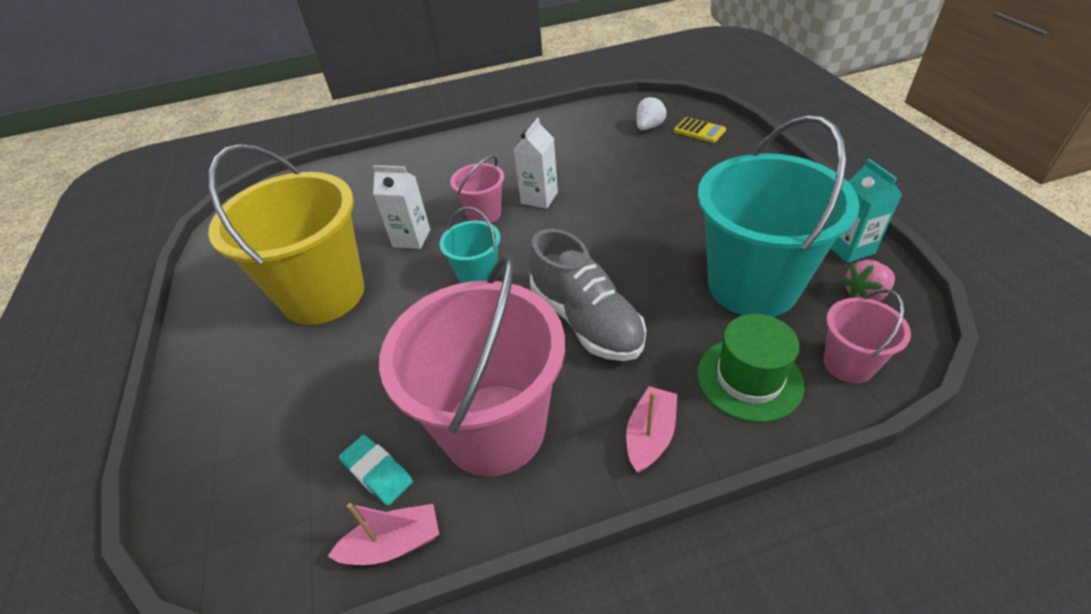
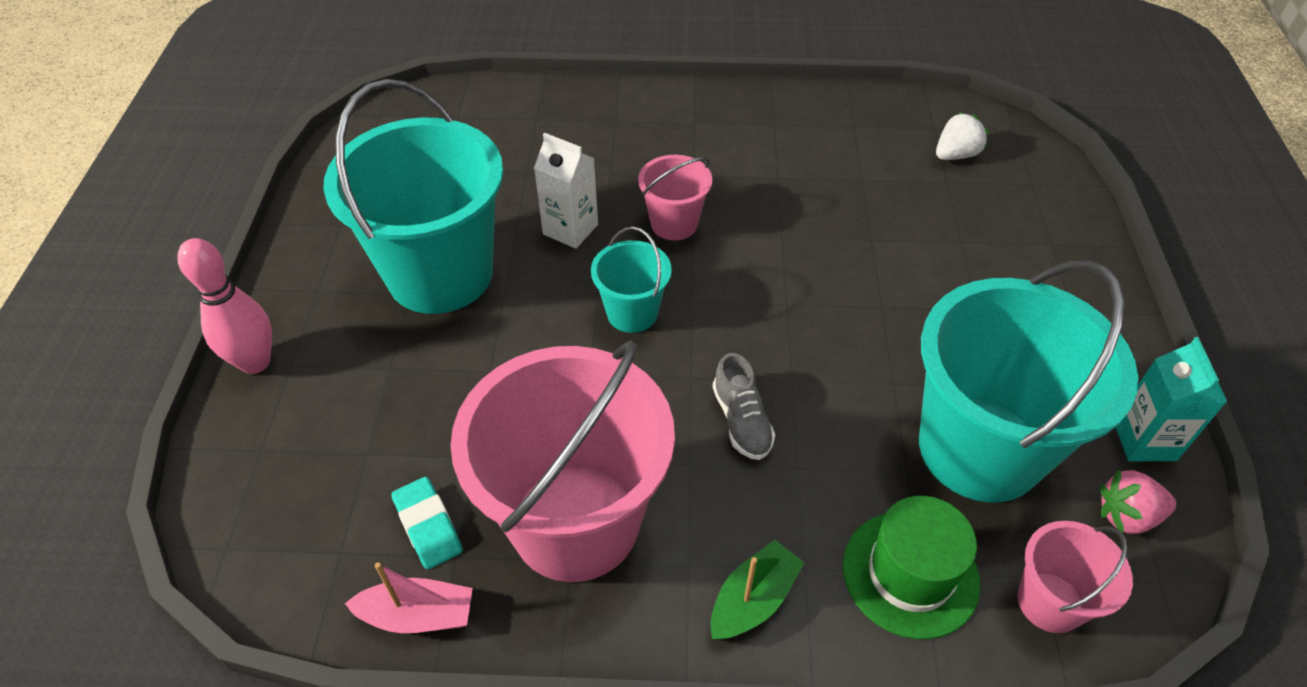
camera: 15 degrees right, 5 degrees up
(190, 400) = (255, 362): none -> pink bowling pin
(323, 294) = (440, 274): yellow bucket -> turquoise bucket
(539, 198) = (755, 222): white carton -> none
(586, 320) = (741, 421): grey shoe -> grey shoe, size x0.53
(650, 435) = (753, 600): pink boat -> green boat
(699, 131) = (1025, 184): yellow calculator -> none

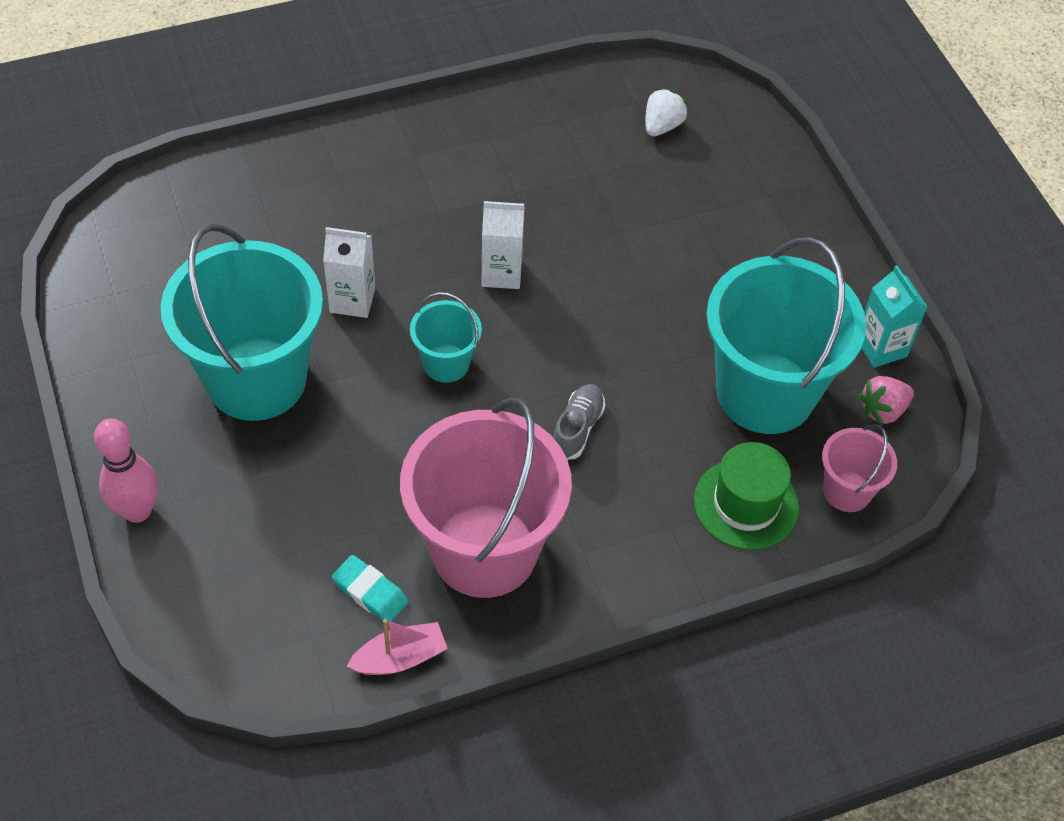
camera: 25 degrees left, 5 degrees up
(674, 223) = (443, 267): pink bucket -> none
(730, 244) = (501, 273): none -> white carton
(741, 421) = (577, 428): grey shoe -> grey shoe turned 120 degrees counterclockwise
(753, 600) = (642, 561): green boat -> none

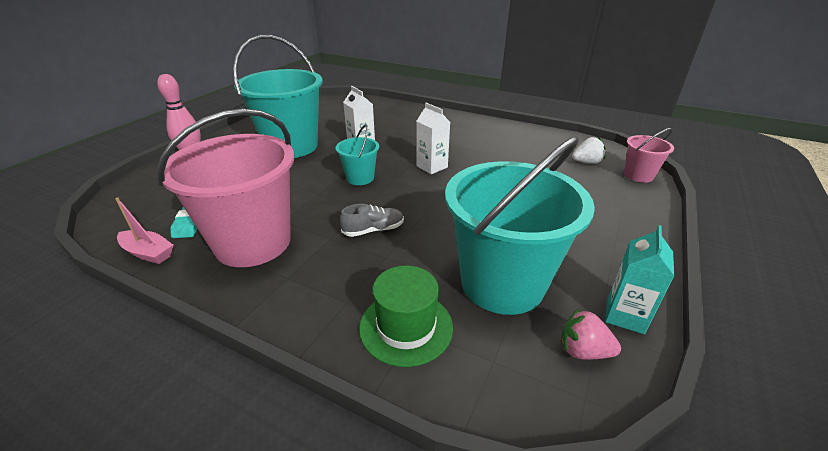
camera: 50 degrees right, 20 degrees down
(847, 491) = (488, 377): pink bucket -> pink bucket (638, 175)

